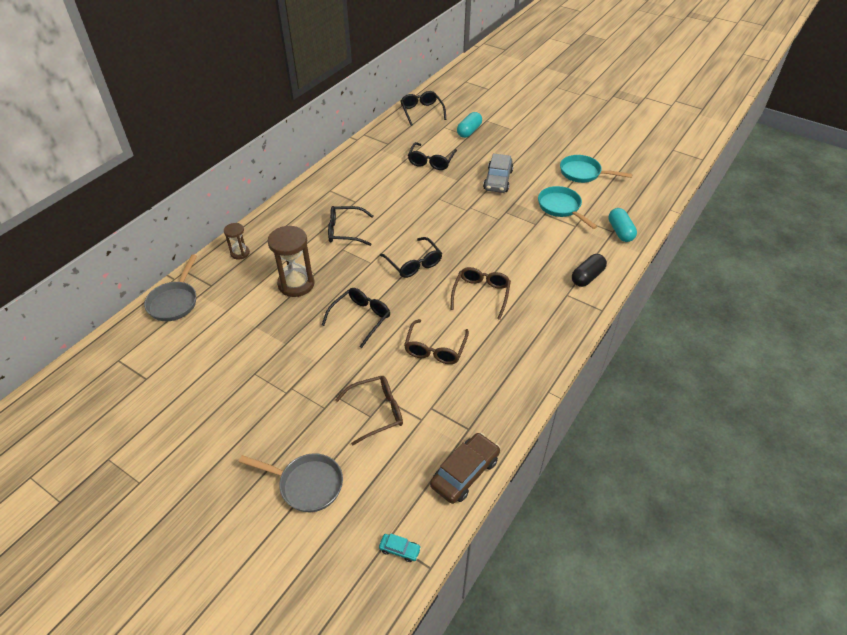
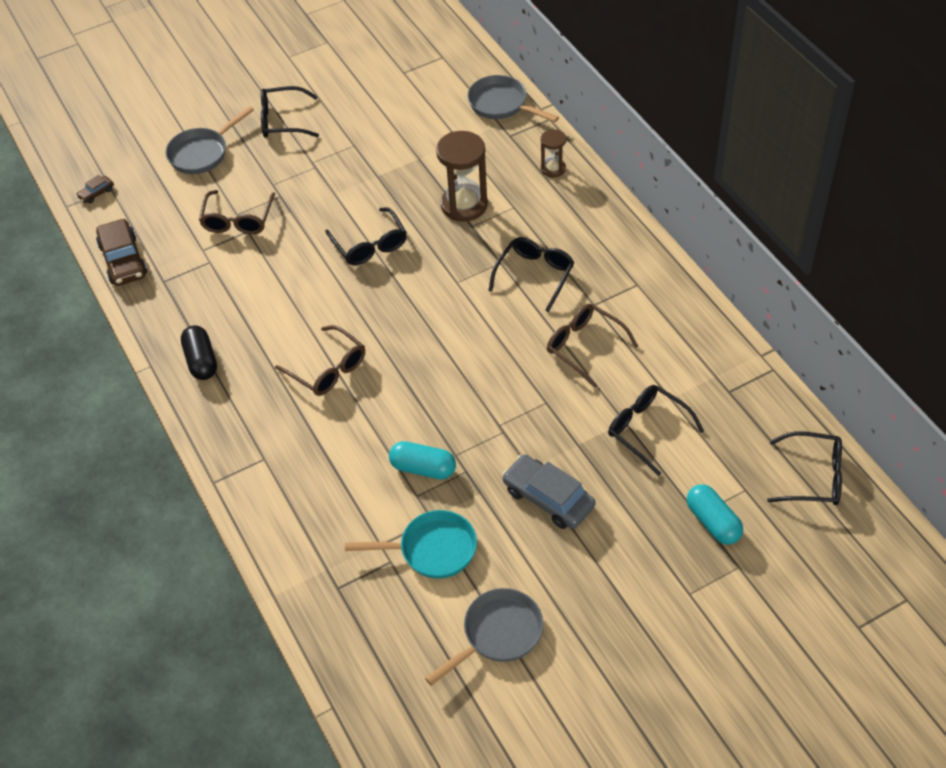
camera: 120 degrees right, 5 degrees up
(400, 549) = (96, 193): turquoise car -> brown car
(414, 263) = (427, 323): black glasses -> black glasses (282, 121)
(435, 349) = (279, 293): brown glasses -> brown glasses (584, 347)
(583, 173) = (497, 634): turquoise pan -> grey pan
(587, 277) = (276, 499): black capsule -> black capsule (201, 361)
(620, 231) = (331, 598): turquoise capsule -> turquoise capsule (423, 468)

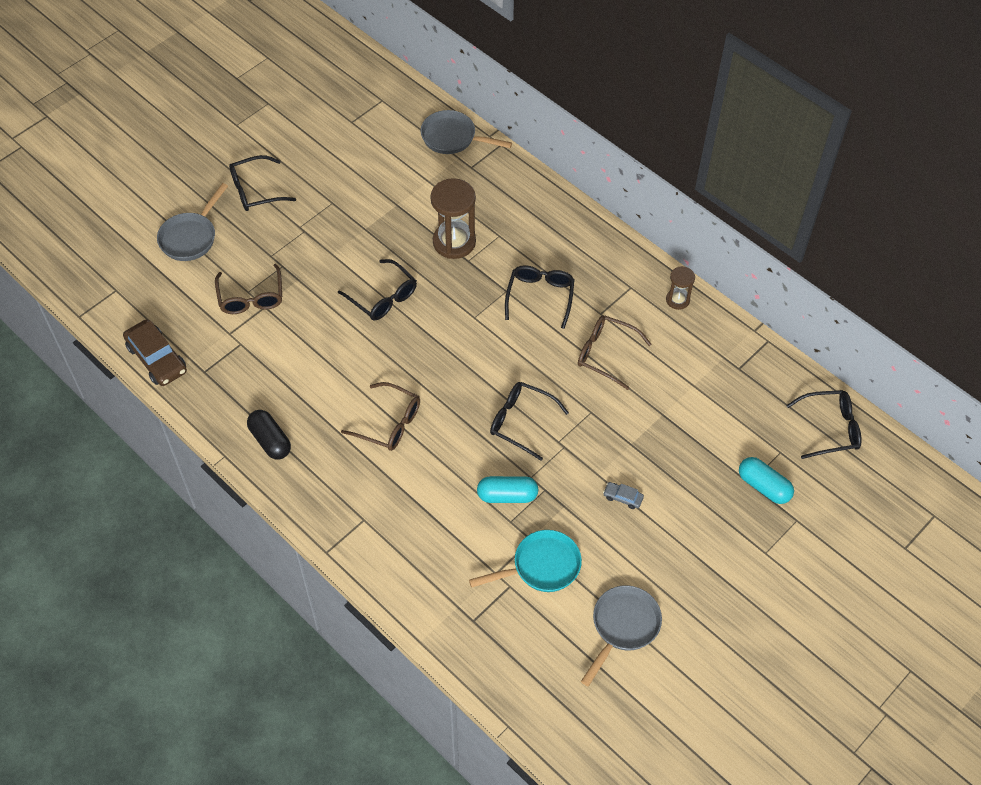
camera: 20 degrees left, 5 degrees up
(96, 193) = (103, 297): brown car -> none
(548, 498) = (623, 497): grey car -> grey car, size x0.47
(553, 169) = (520, 192): brown hourglass -> brown hourglass (677, 300)
(647, 430) = (683, 418): black glasses -> black glasses (521, 422)

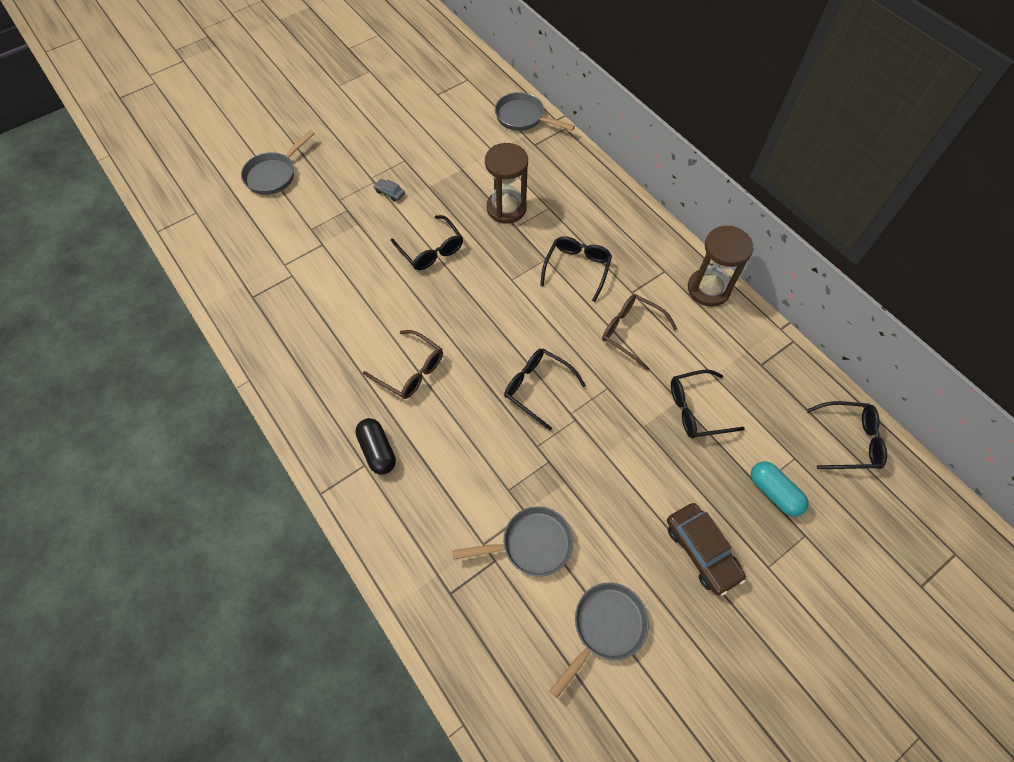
camera: 10 degrees right, 5 degrees up
(157, 359) = (213, 279): brown car -> brown car (701, 551)
(251, 297) = (312, 234): brown glasses -> none
(255, 190) = (340, 142): black glasses -> black glasses (696, 409)
(270, 441) = (295, 371): black capsule -> black capsule (377, 450)
(507, 496) = (510, 462): turquoise capsule -> none
(541, 566) = (531, 544): turquoise pan -> grey pan
(623, 497) = (626, 482): grey car -> grey car (389, 193)
(677, 300) = (708, 289): brown hourglass -> brown hourglass, size x1.84

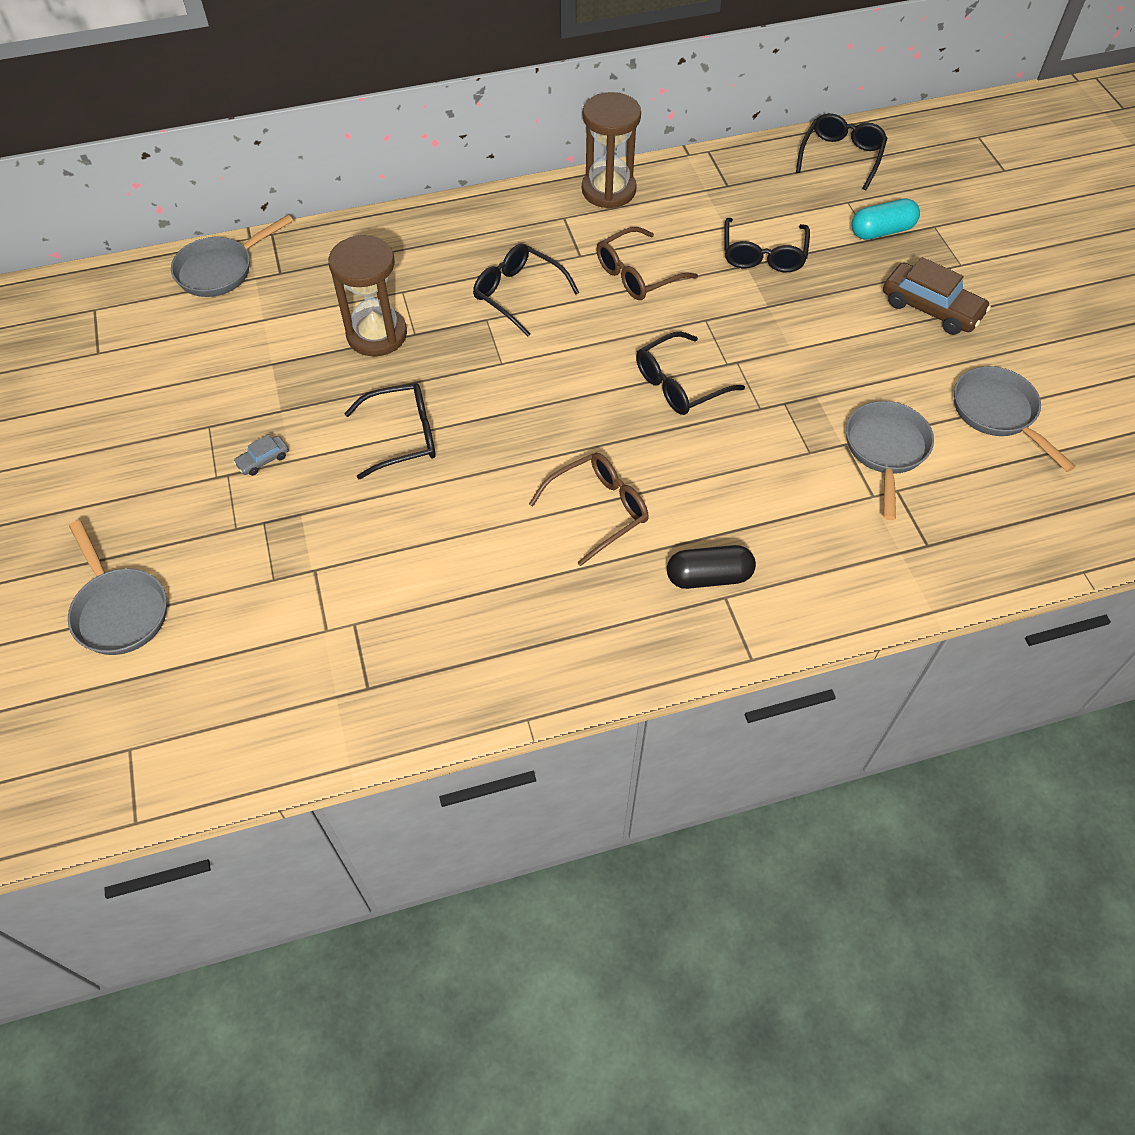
camera: 70 degrees left, 5 degrees down
(701, 551) = (931, 308): brown car -> brown car turned 45 degrees clockwise

